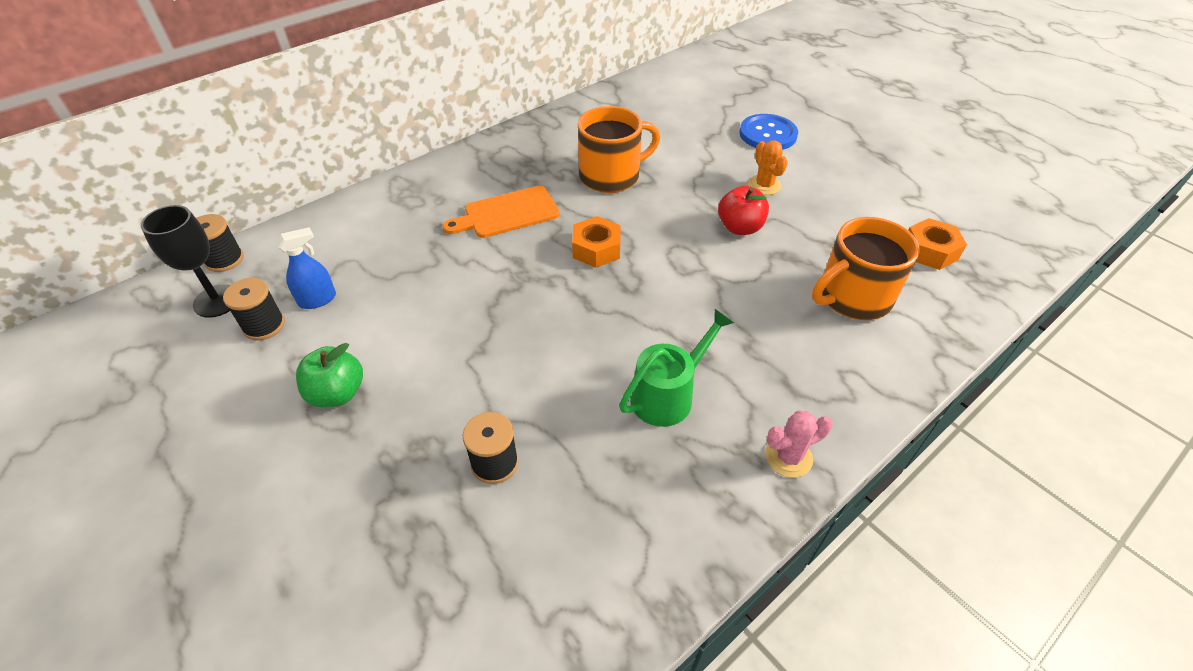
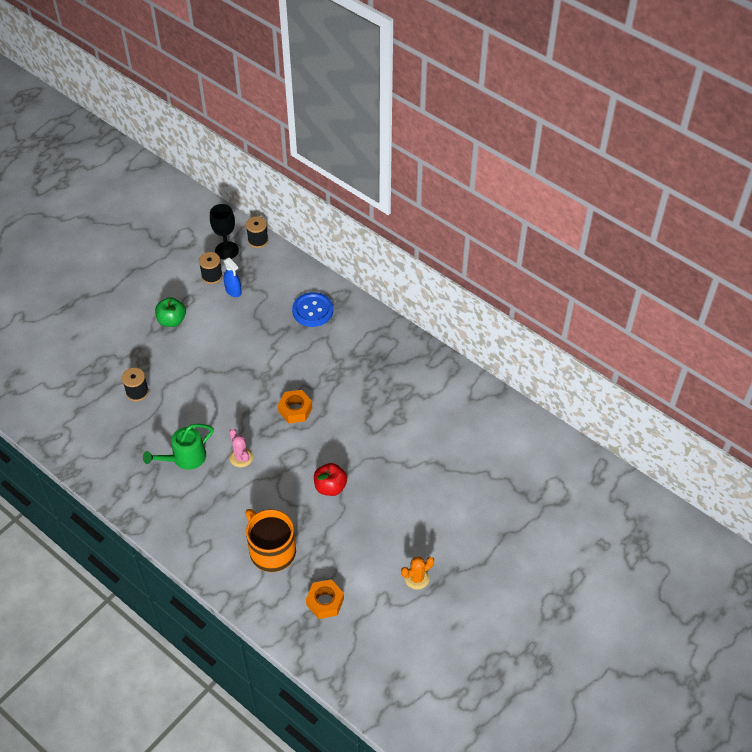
camera: 80 degrees right, 5 degrees up
(507, 213) = (322, 358): orange cutting board -> none
(611, 176) = (374, 407): orange mug -> none
(668, 394) = (184, 458): green watering can -> green watering can turned 105 degrees clockwise
(764, 185) = (382, 501): orange cactus -> orange cactus (417, 578)
(767, 134) = (451, 503): blue button -> blue button (312, 310)
(788, 457) = (150, 513): pink cactus -> pink cactus (241, 457)

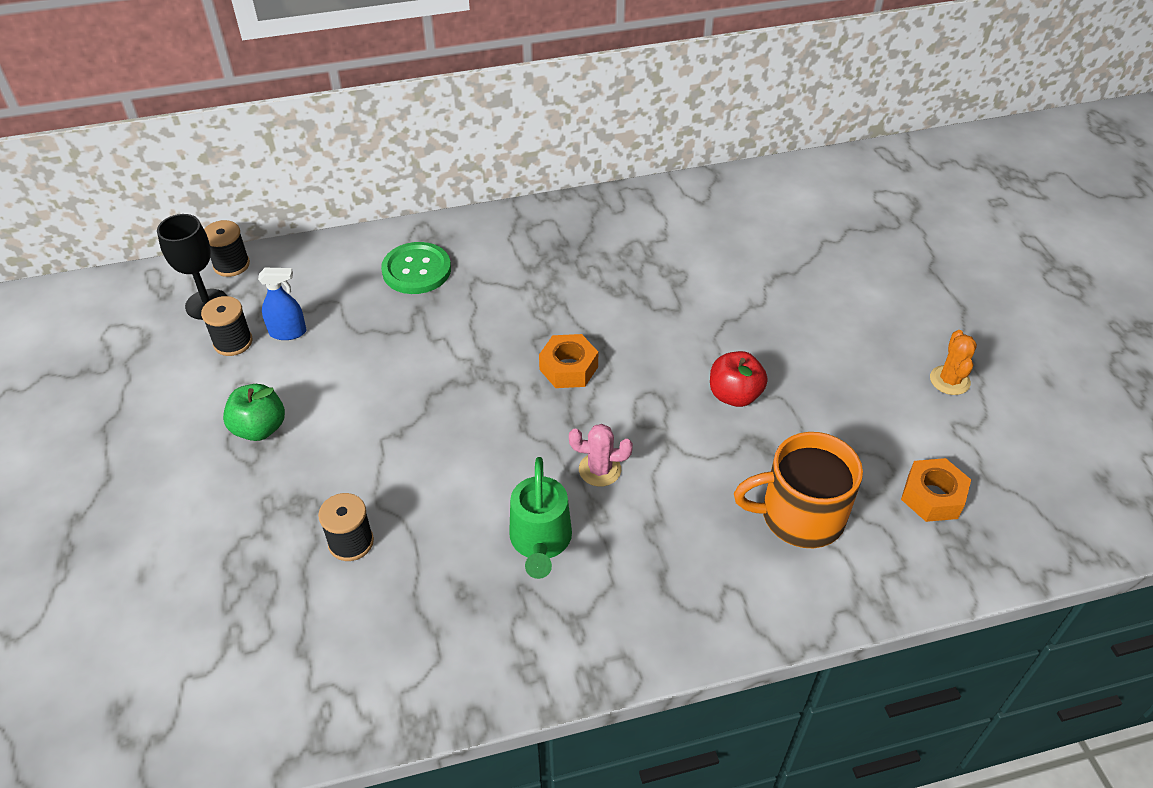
camera: 55 degrees left, 5 degrees down
(312, 310) = (416, 270): blue button -> green button

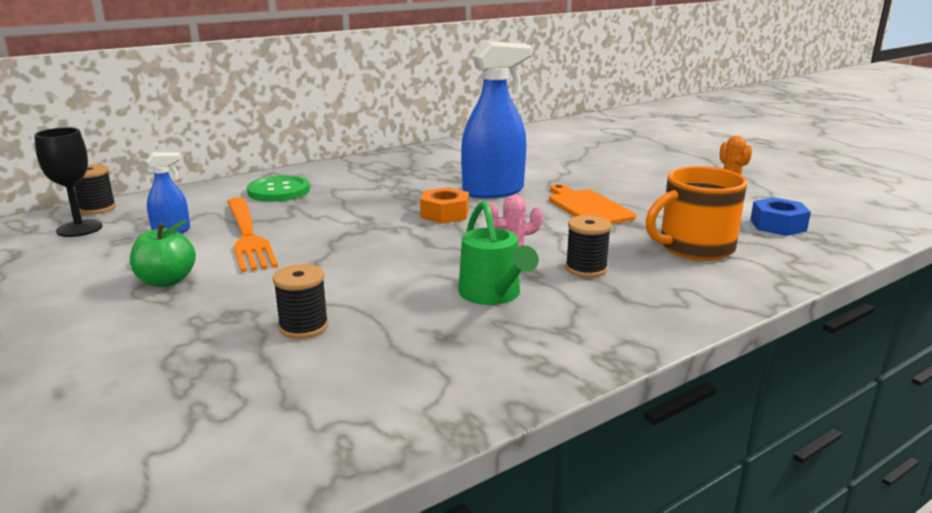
camera: 20 degrees left, 25 degrees down
(233, 342) = (115, 243): black spool -> black spool (586, 269)
(355, 362) = (247, 236): none -> orange fork
(647, 330) = (493, 191): none -> blue spray bottle
(734, 395) = (587, 207): red apple -> orange cutting board
(932, 496) = (778, 225): orange nut -> blue nut

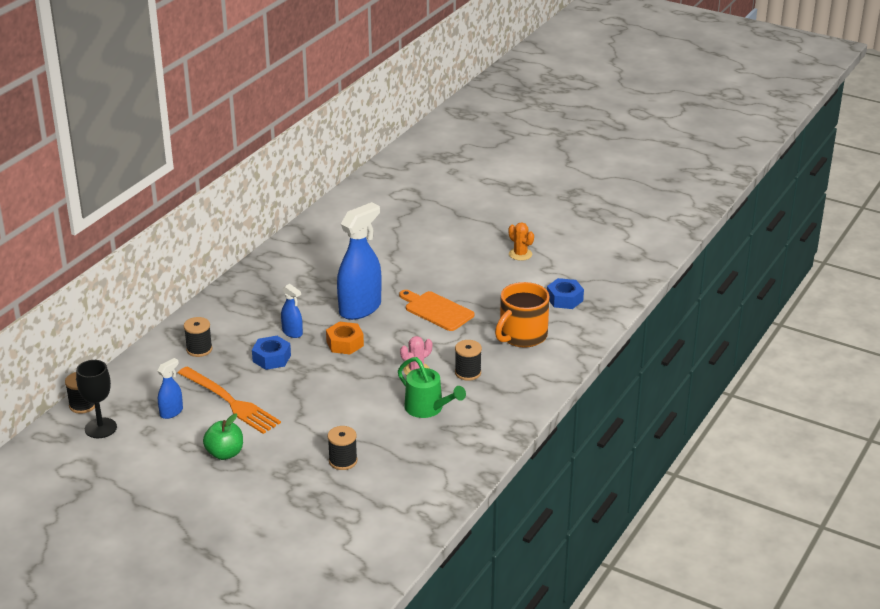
camera: 25 degrees left, 10 degrees up
(279, 191) = (199, 349): green button -> black spool
(345, 210) = (271, 358): none -> blue nut
(394, 196) = (292, 332): none -> blue spray bottle

